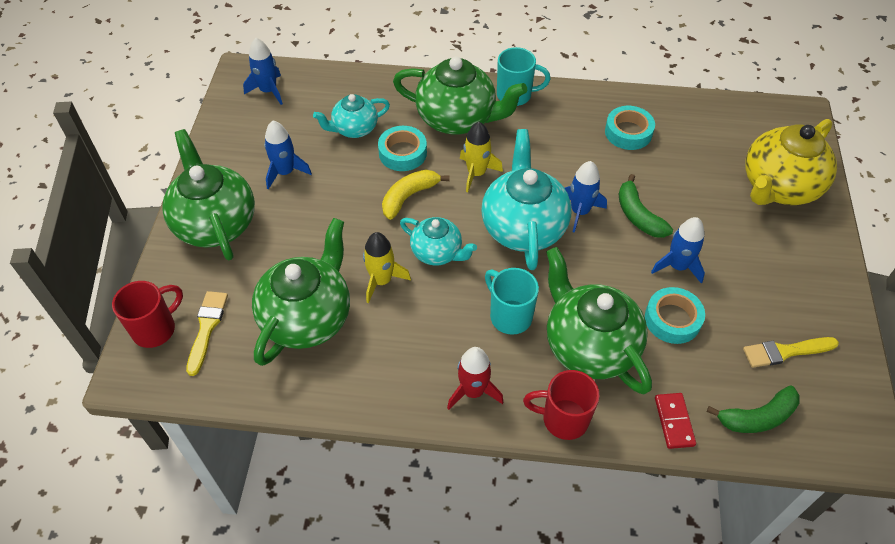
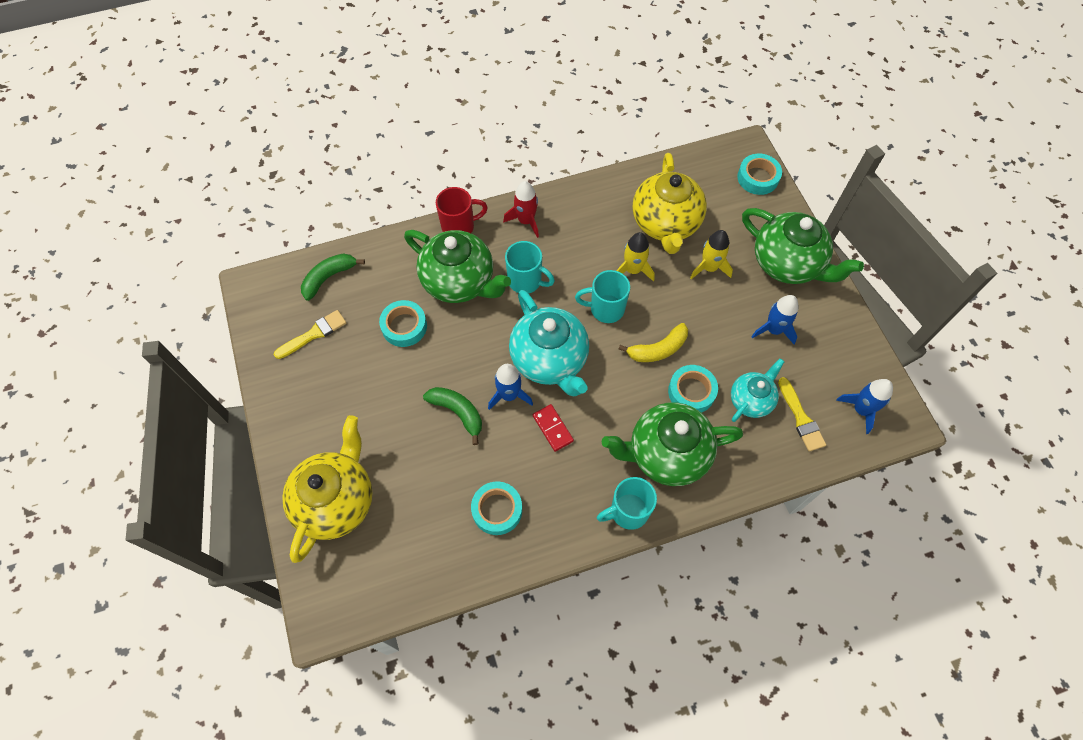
camera: 155 degrees right, 10 degrees up
(155, 329) = (758, 178): red mug -> turquoise tape
(207, 328) = (726, 191): yellow brush -> yellow brush (801, 418)
(307, 318) = (665, 224): green teapot -> yellow teapot
(409, 197) = (658, 349): yellow banana -> yellow banana turned 45 degrees clockwise
(437, 252) = (605, 309): turquoise teapot -> turquoise mug
(476, 173) = (615, 398): yellow rocket -> yellow rocket (709, 268)
(674, 421) = (385, 253): red domino -> red domino (553, 428)
(677, 266) = (411, 375): blue rocket -> none

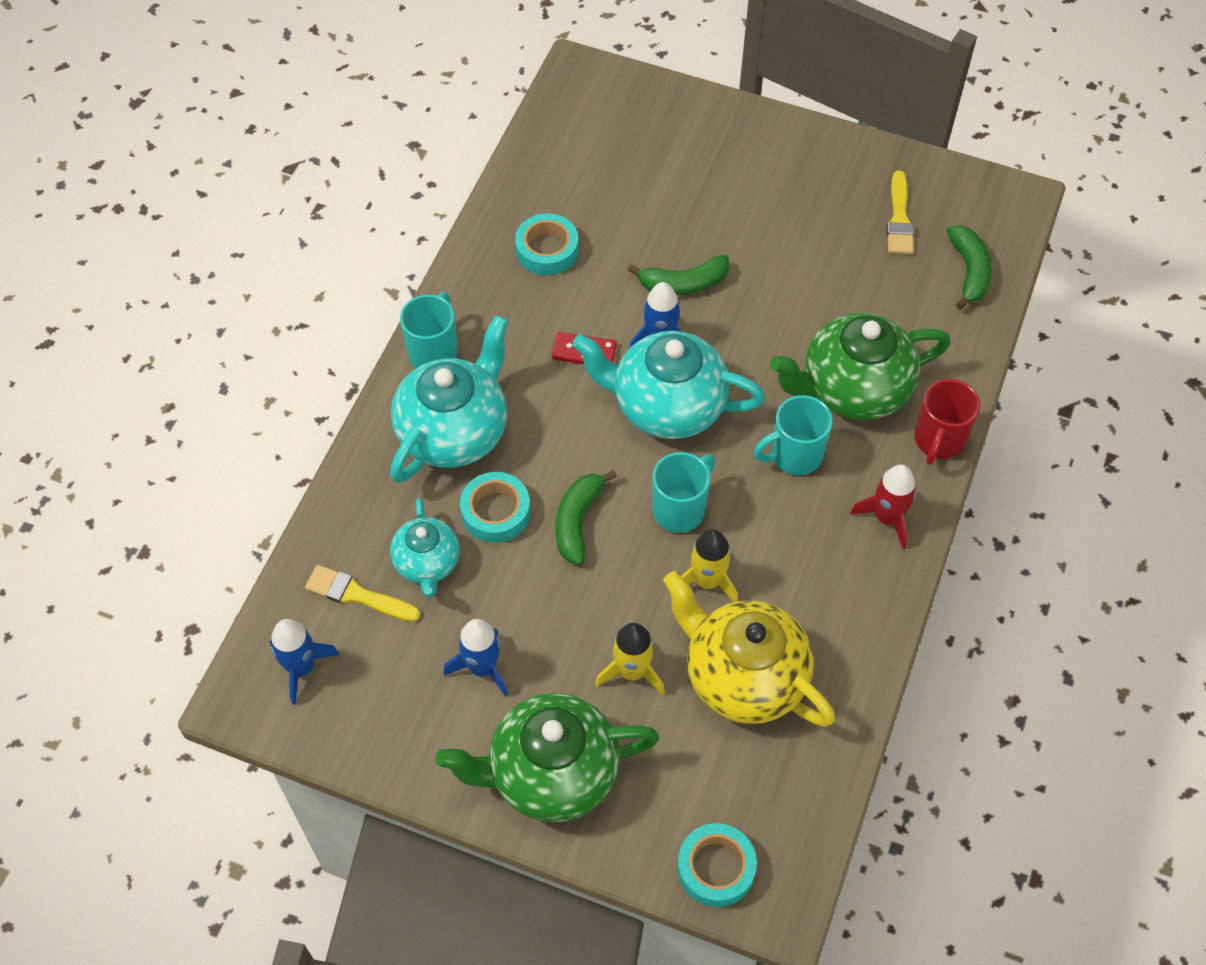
camera: 130 degrees right, 5 degrees down
(336, 501) = (682, 137): yellow teapot -> none
(404, 326) = (837, 301): turquoise tape -> none
(658, 349) = (578, 521): yellow banana -> green banana
(667, 454) = (454, 432): green teapot -> turquoise teapot

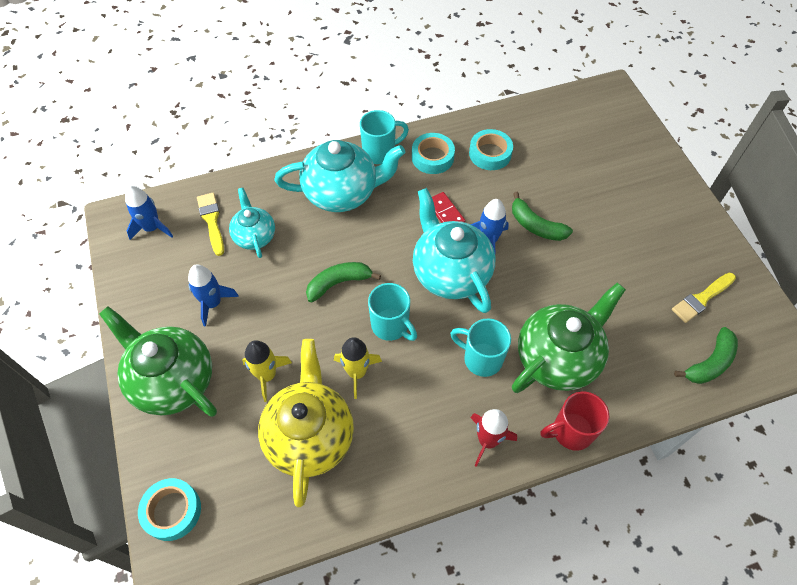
camera: 50 degrees right, 0 degrees up
(427, 563) = (254, 236): turquoise teapot -> turquoise teapot turned 120 degrees clockwise
(495, 512) = (311, 243): turquoise tape -> turquoise tape (432, 157)
(680, 509) = (391, 326): turquoise mug -> turquoise mug turned 45 degrees clockwise
(853, 389) = (558, 358): green teapot -> green teapot turned 105 degrees clockwise

